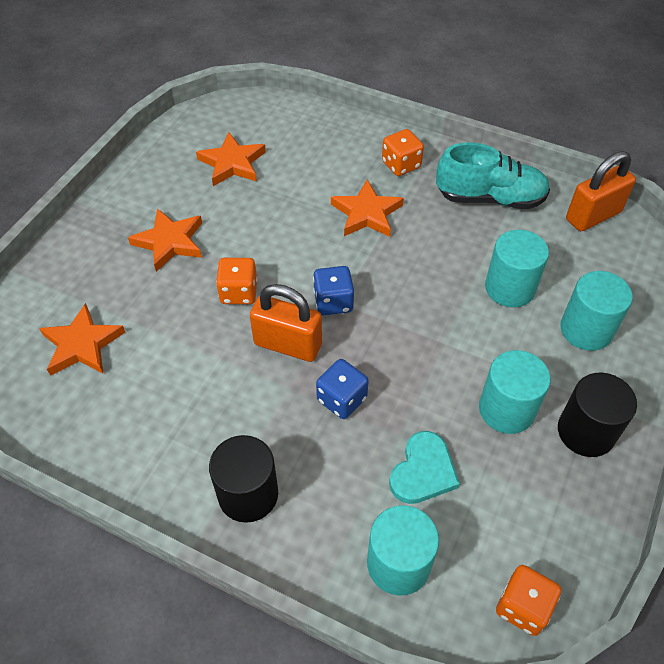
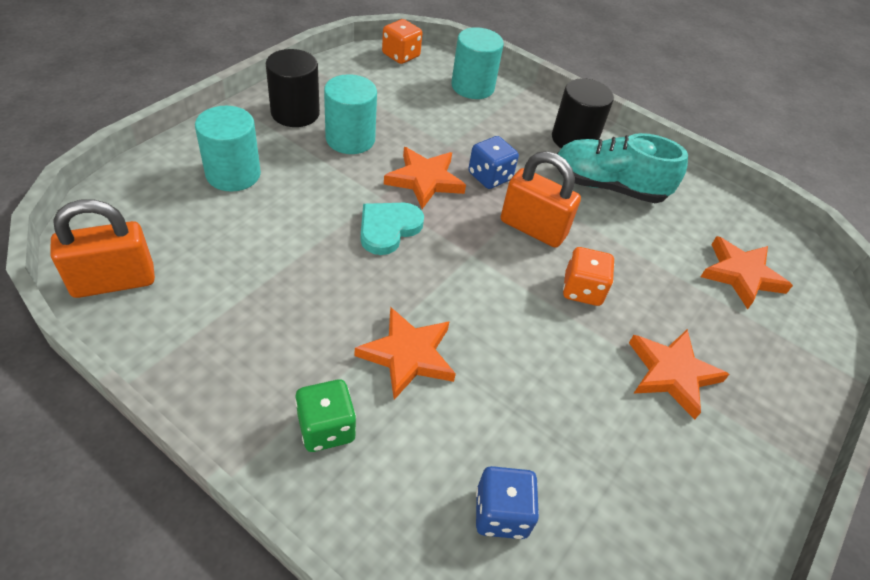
camera: 175 degrees left, 5 degrees down
(232, 163) = (594, 498): orange star -> orange star (425, 180)
(333, 302) = (479, 256): blue dice -> blue dice (501, 513)
(401, 165) = (326, 428): orange dice -> green dice
(423, 471) = (437, 122): turquoise heart -> turquoise heart (388, 228)
(490, 198) = (229, 338): turquoise shoe -> turquoise shoe (608, 187)
(510, 288) = (281, 226): turquoise cylinder -> none

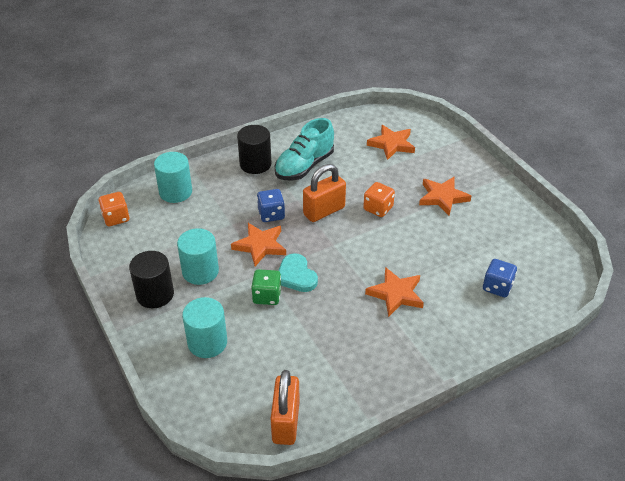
camera: 60 degrees left, 5 degrees down
(326, 428) = (431, 340): green dice -> green dice (267, 296)

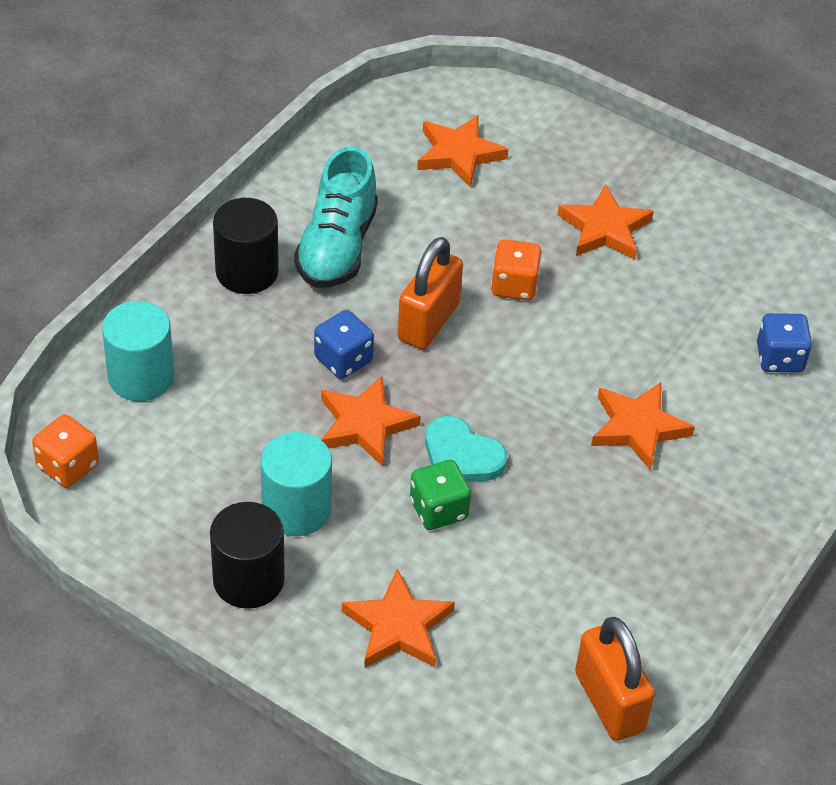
camera: 30 degrees left, 5 degrees up
(207, 342) = (398, 626): turquoise cylinder -> orange star

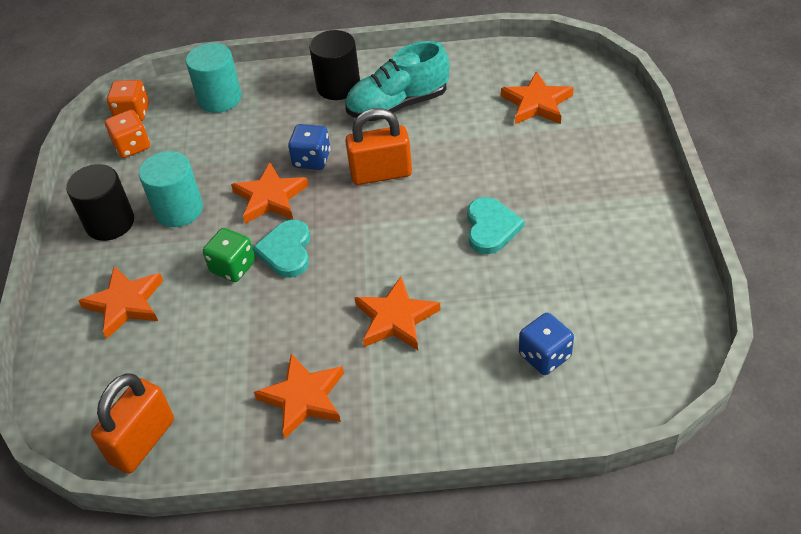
camera: 60 degrees right, 0 degrees up
(514, 285) = (455, 190): orange dice -> orange dice (132, 146)
(592, 293) = (491, 228): none -> turquoise heart
(604, 228) = (556, 199): orange star -> orange star (303, 398)

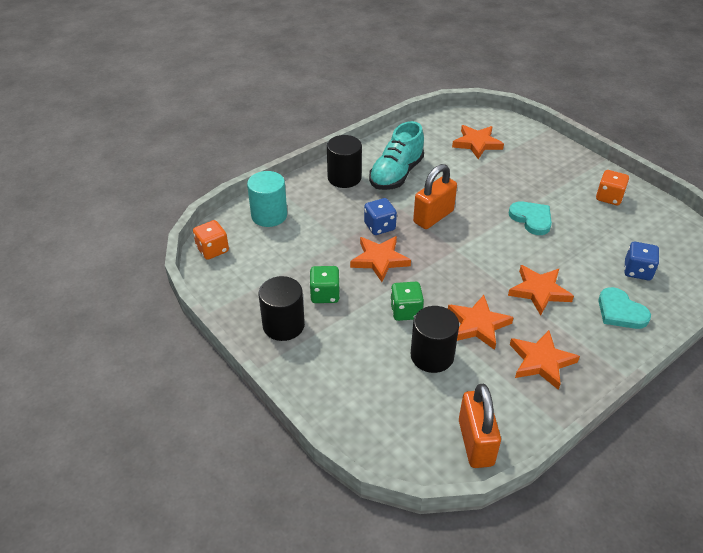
camera: 40 degrees left, 5 degrees down
(125, 304) = (359, 369): orange star -> orange star (478, 325)
(132, 146) = (239, 270): orange dice -> orange dice (609, 197)
(179, 210) = (325, 294): turquoise cylinder -> green dice
(204, 328) = (432, 356): none -> black cylinder
(286, 251) = (429, 286): turquoise heart -> turquoise heart (620, 311)

